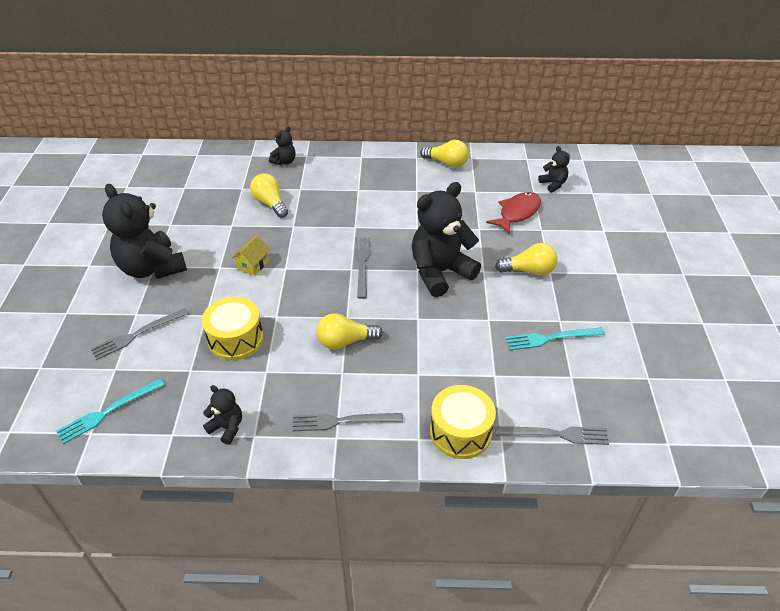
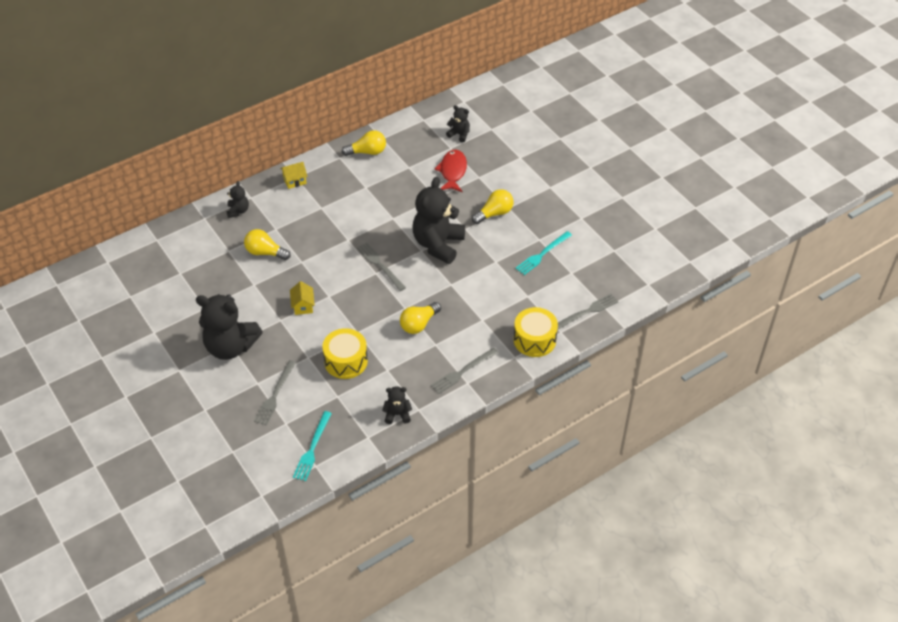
camera: 35 degrees left, 5 degrees up
(357, 159) = (295, 181): none -> yellow house

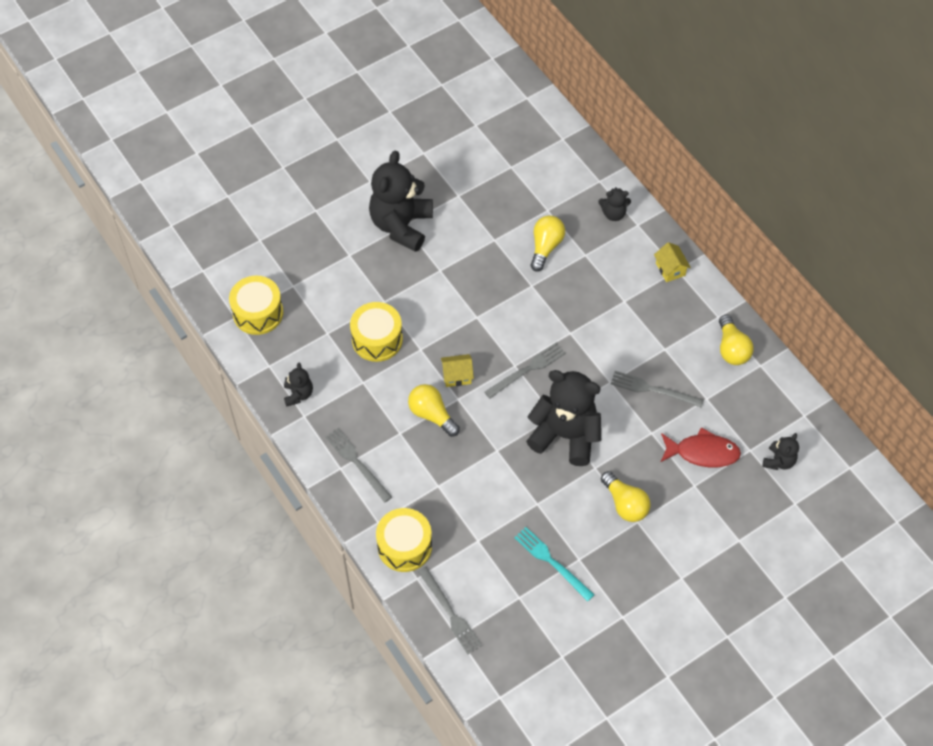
camera: 90 degrees right, 10 degrees up
(275, 395) = (332, 273): grey fork -> grey fork (653, 389)
(303, 306) = (461, 291): yellow house -> yellow house (457, 376)
(312, 448) = (258, 313): turquoise fork -> yellow drum

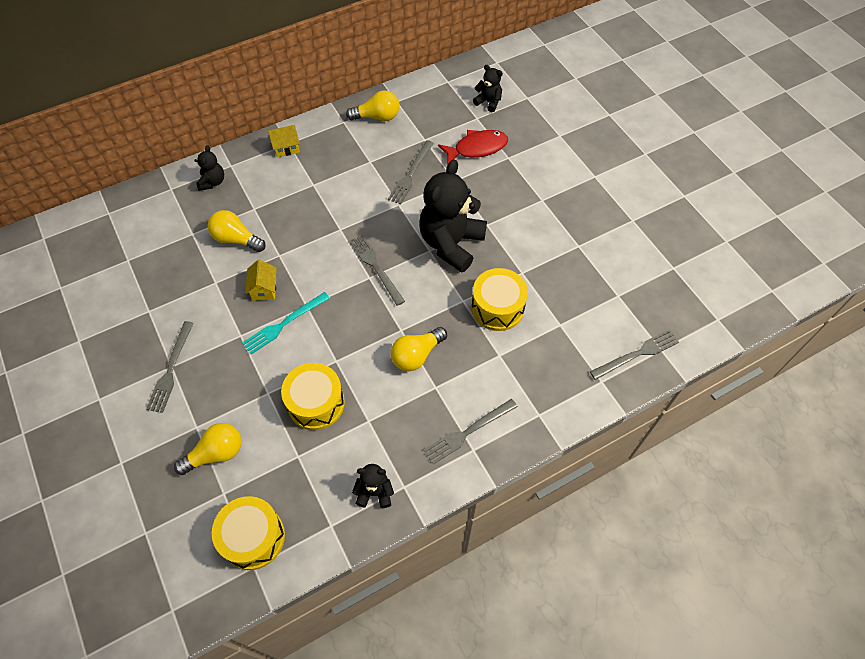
camera: 85 degrees left, 0 degrees up
(401, 225) = (171, 369): black teddy bear -> grey fork
(404, 546) = (566, 390): yellow drum -> yellow drum (497, 307)
(457, 376) = (373, 329): yellow house -> yellow house (264, 289)
(552, 562) = (582, 266): turquoise fork -> turquoise fork (284, 324)
(625, 504) = (524, 206): yellow light bulb -> yellow light bulb (216, 453)
(702, 452) = (477, 148): red fish -> red fish turned 60 degrees clockwise

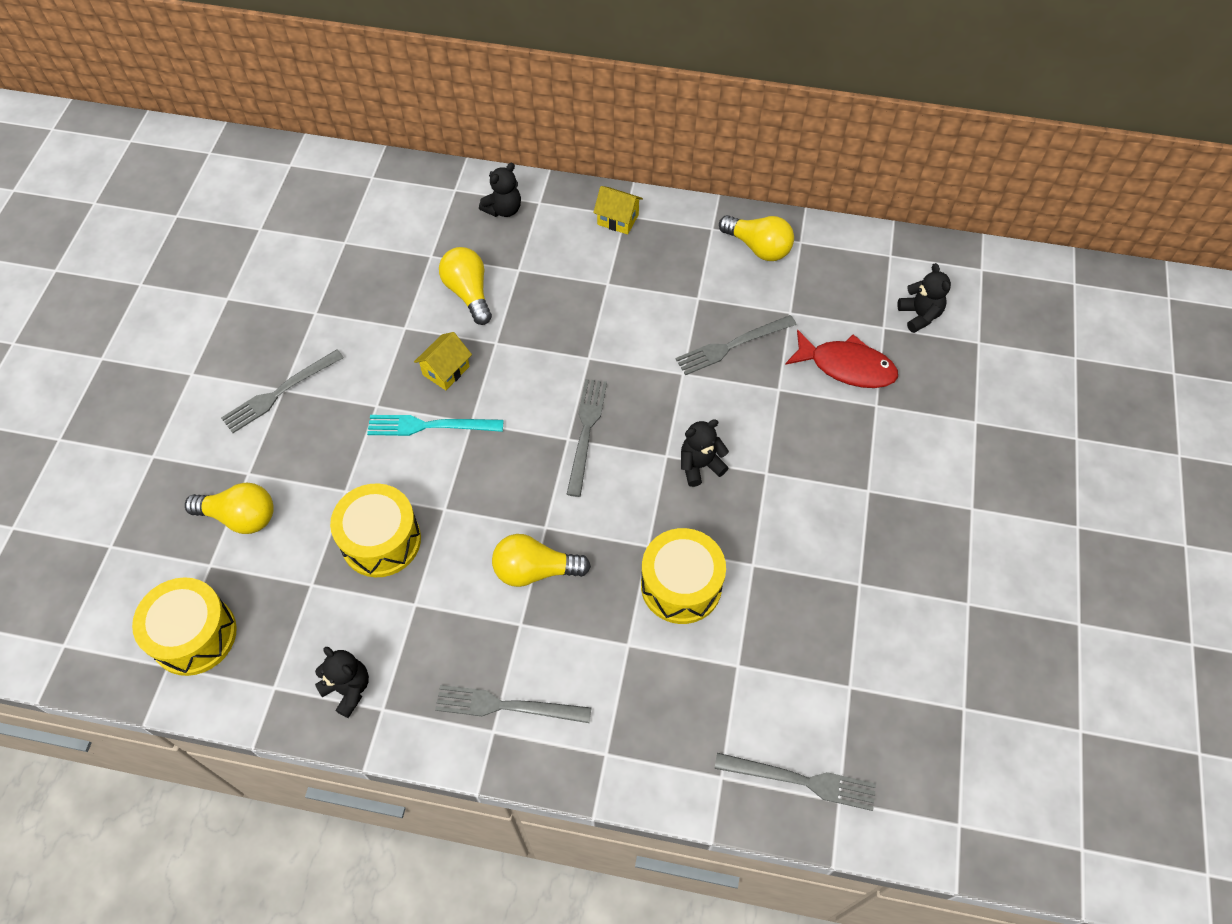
camera: 40 degrees right, 0 degrees up
(451, 243) = (700, 465): black teddy bear -> black teddy bear, size x0.47

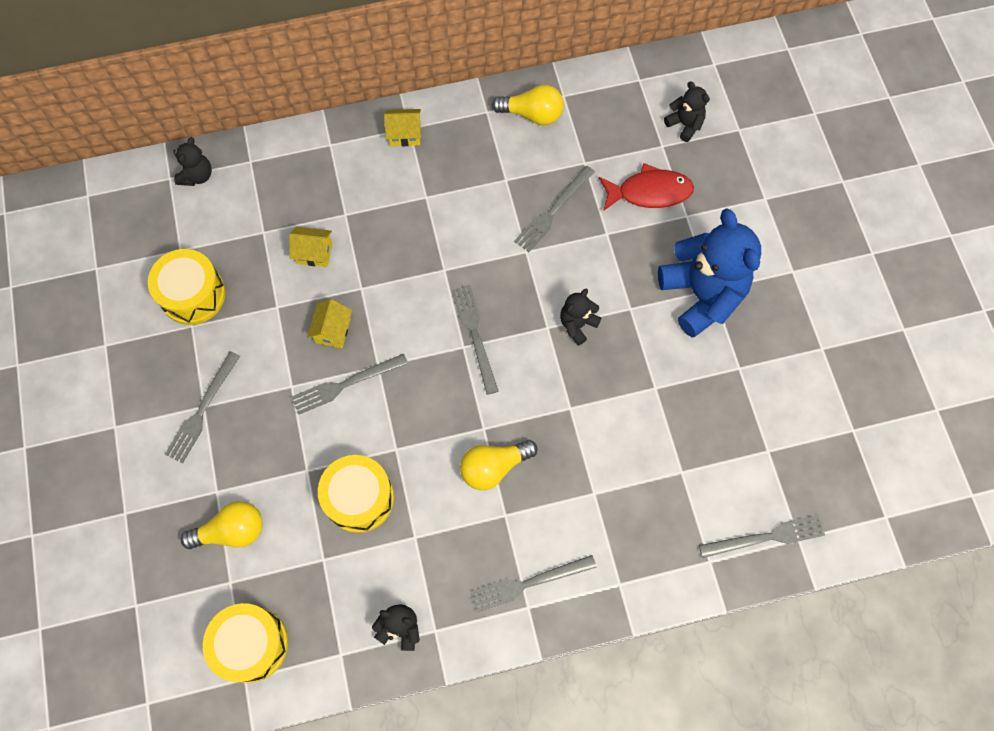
camera: 25 degrees left, 10 degrees up
(430, 426) = (346, 384): turquoise fork -> grey fork
(468, 293) = (314, 253): yellow light bulb -> yellow house
(503, 209) = (303, 163): black teddy bear -> black teddy bear (197, 175)
(681, 585) = (610, 429): yellow drum -> yellow drum (193, 294)
(853, 491) = (702, 295): none -> blue teddy bear

